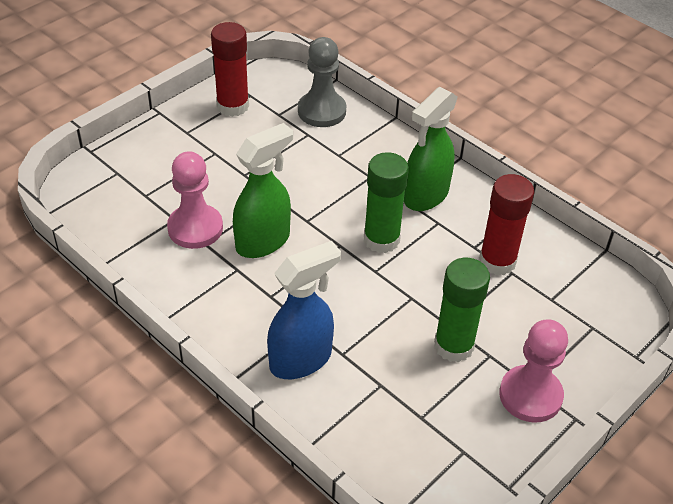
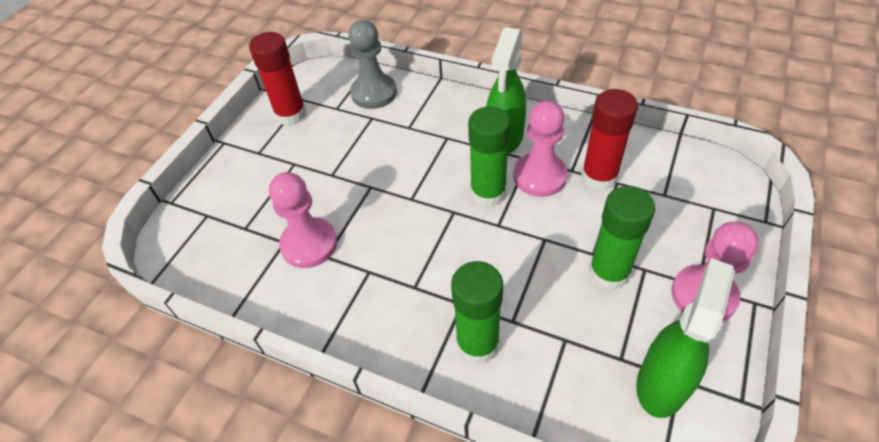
camera: 15 degrees left, 5 degrees up
(263, 241) = (381, 234): green spray bottle -> green spray bottle (662, 383)
(301, 360) = (477, 343): blue spray bottle -> green glue stick
(439, 242) = (539, 176): none -> pink pawn

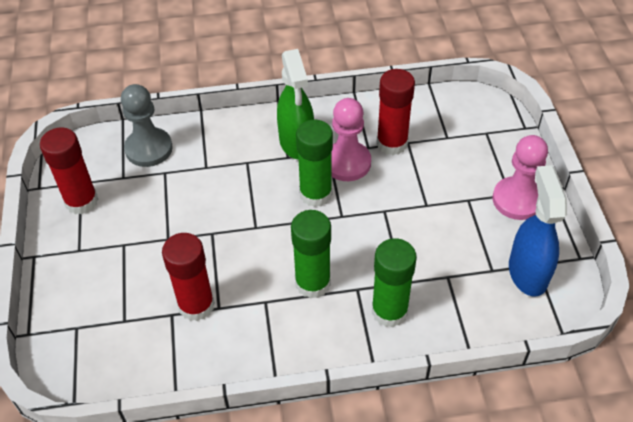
camera: 35 degrees left, 0 degrees up
(309, 244) = (196, 305): pink pawn -> red glue stick
(609, 272) = (446, 214): green glue stick -> green glue stick (312, 283)
(662, 383) = (527, 272): green spray bottle -> blue spray bottle

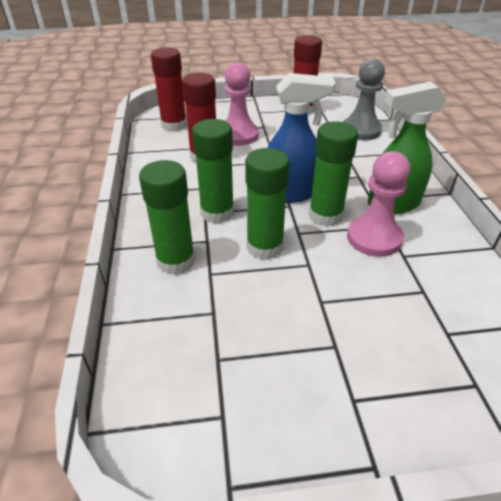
camera: 90 degrees right, 10 degrees down
(364, 242) = (264, 247): none -> green glue stick
(392, 143) = (416, 276): red glue stick -> red glue stick (174, 125)
(517, 200) = (343, 408): pink pawn -> pink pawn (238, 135)
(527, 272) = (209, 401): blue spray bottle -> blue spray bottle (291, 193)

